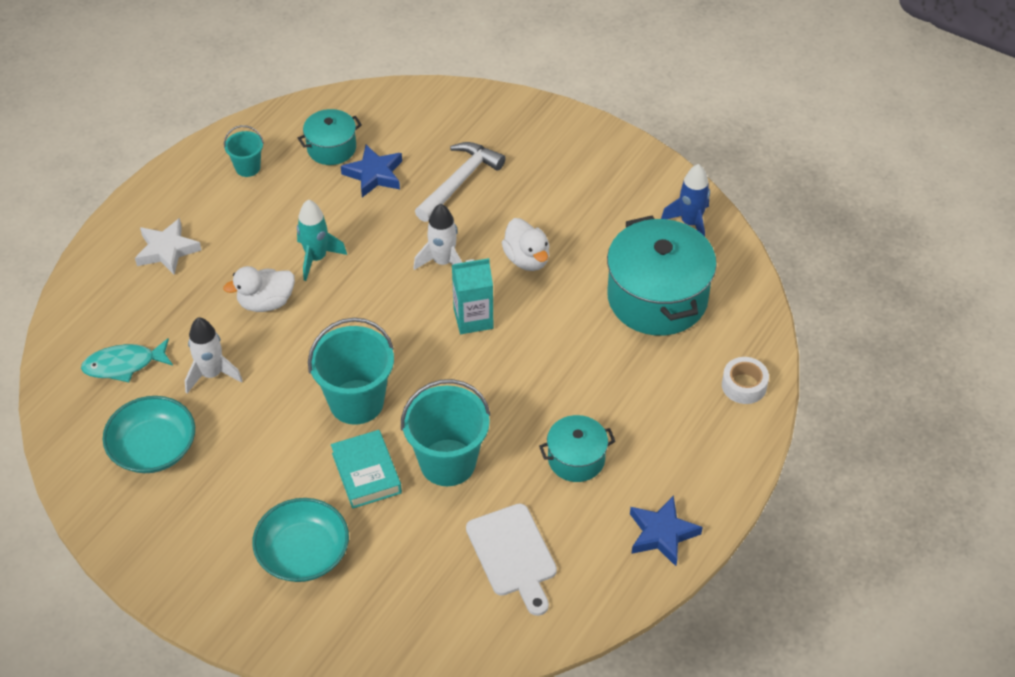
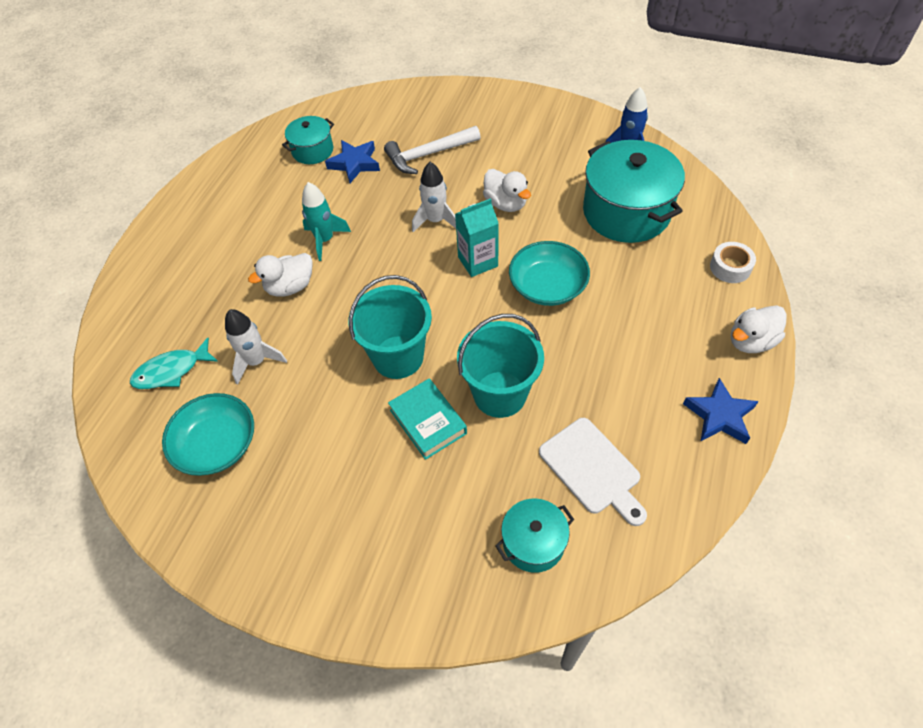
camera: 10 degrees left, 5 degrees up
(167, 250) = (190, 261): white star -> none
(247, 167) = (245, 179): turquoise bucket -> none
(303, 553) = (391, 516): turquoise bowl -> turquoise bowl (547, 286)
(460, 181) = (428, 155): white hammer -> white hammer turned 135 degrees counterclockwise
(576, 459) = (614, 364): turquoise pot -> turquoise pot (533, 542)
(729, 468) = (751, 341): none -> white duck

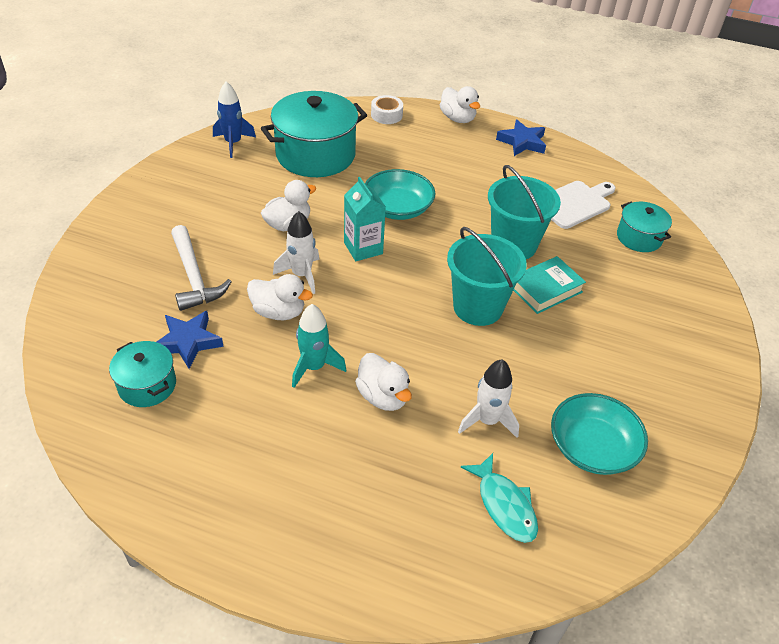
camera: 95 degrees left, 10 degrees down
(388, 211) = (278, 312): none -> white duck

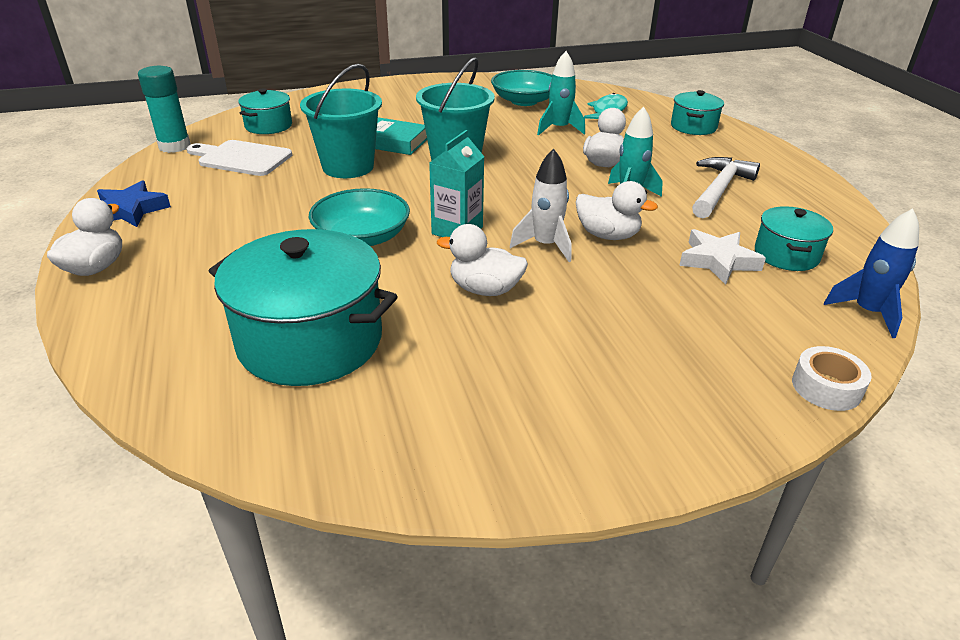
camera: 125 degrees left, 10 degrees down
(188, 342) = (718, 261): blue star -> white star
(194, 277) = (653, 304): white hammer -> white hammer (719, 189)
(233, 143) = (364, 442): blue rocket -> blue rocket (867, 312)
(278, 312) = (607, 235): white duck -> white duck turned 135 degrees clockwise
(386, 115) = (128, 328): white tape -> white tape (826, 387)
(395, 554) = (693, 127): none -> turquoise pot
(487, 421) = (559, 129): white rocket -> turquoise rocket
(624, 182) = (174, 146): none -> turquoise glue stick

